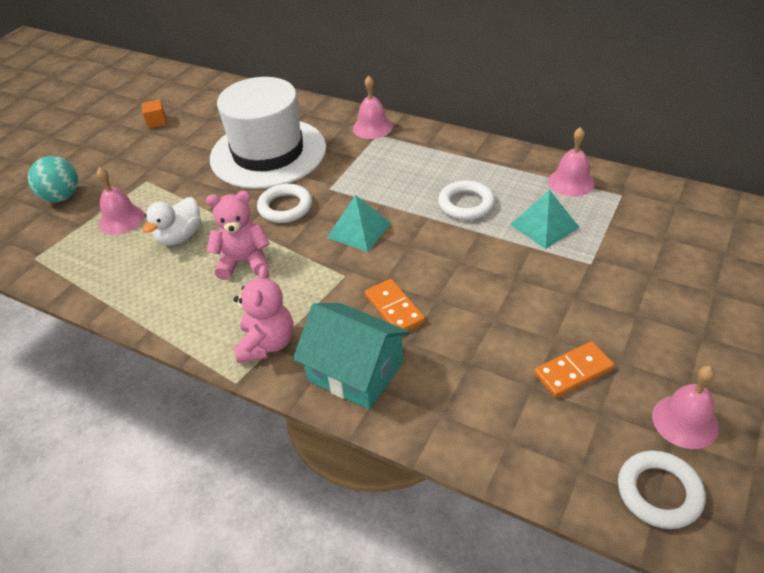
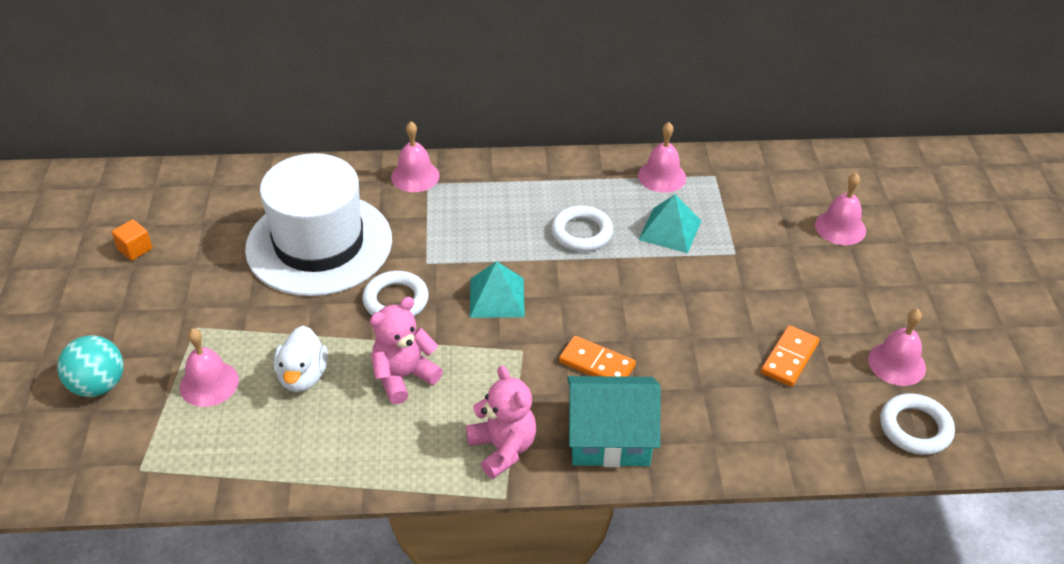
camera: 35 degrees left, 0 degrees up
(716, 275) = (840, 227): none -> pink bell

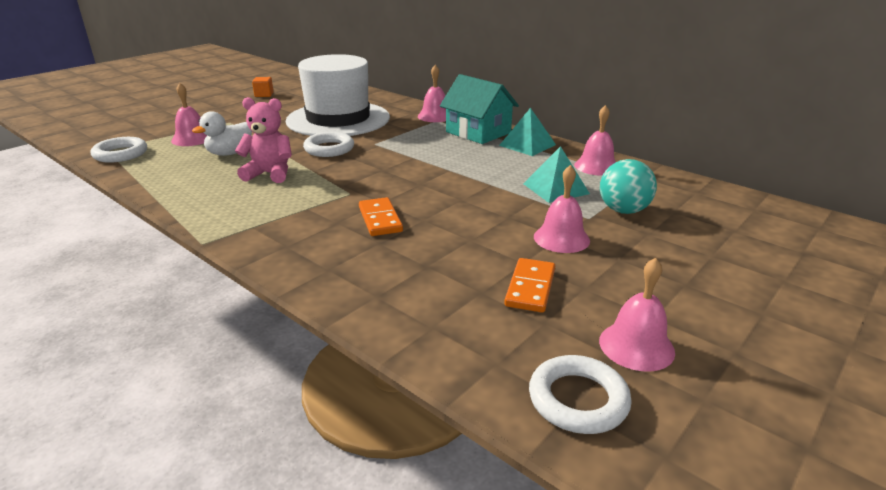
camera: 45 degrees right, 15 degrees down
(98, 385) = (158, 122): turquoise ball -> turquoise ball (623, 210)
(497, 297) = (382, 169): turquoise pyramid -> turquoise pyramid (527, 145)
(503, 448) = (249, 224): pink teddy bear -> none
(581, 233) = (489, 167): white ring -> white ring (120, 154)
(609, 437) = (315, 253): turquoise house -> turquoise house (478, 132)
(789, 358) = (530, 288): orange domino -> orange domino turned 60 degrees counterclockwise
(840, 227) = (719, 244): pink bell -> pink bell (561, 238)

